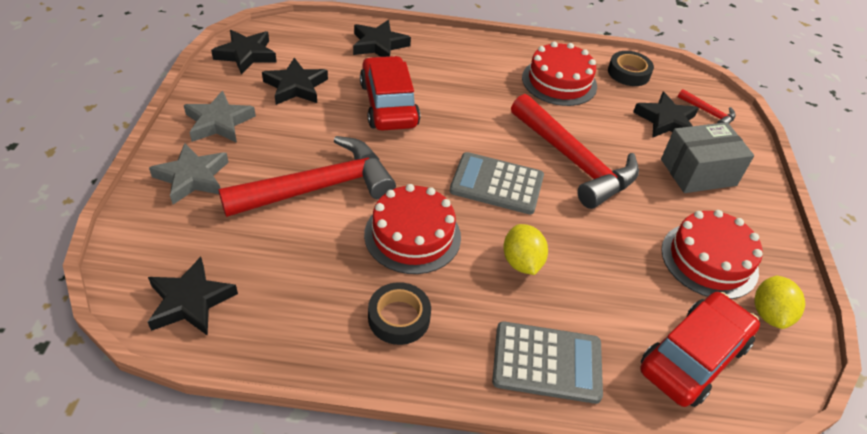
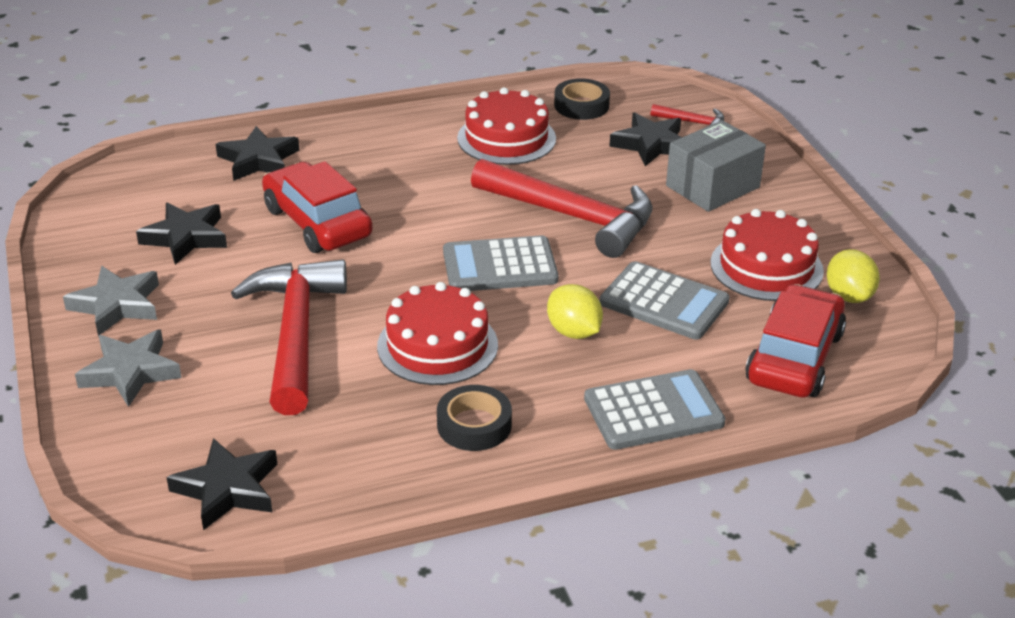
camera: 20 degrees left, 10 degrees down
(246, 55) = (92, 221): black star -> none
(319, 187) = (295, 333): red hammer -> red hammer turned 45 degrees counterclockwise
(608, 262) = (664, 302): none -> grey calculator

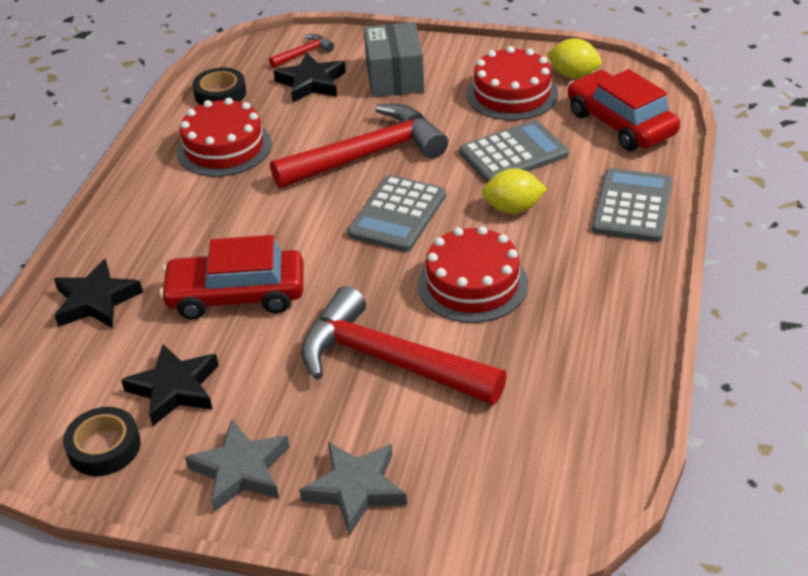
camera: 55 degrees left, 5 degrees up
(227, 489) = (568, 469): black star -> none
(474, 425) = (585, 299): black tape -> black tape (104, 447)

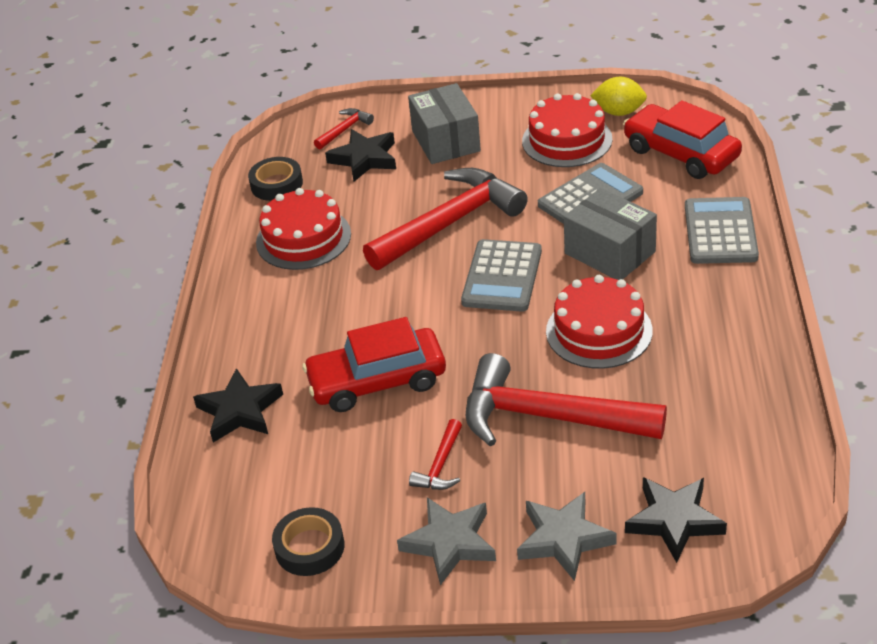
camera: 10 degrees left, 0 degrees up
(175, 389) = (354, 480): black star -> black star (674, 521)
(263, 390) = (440, 465): none -> red hammer
(513, 208) = (610, 252): yellow lemon -> grey box

